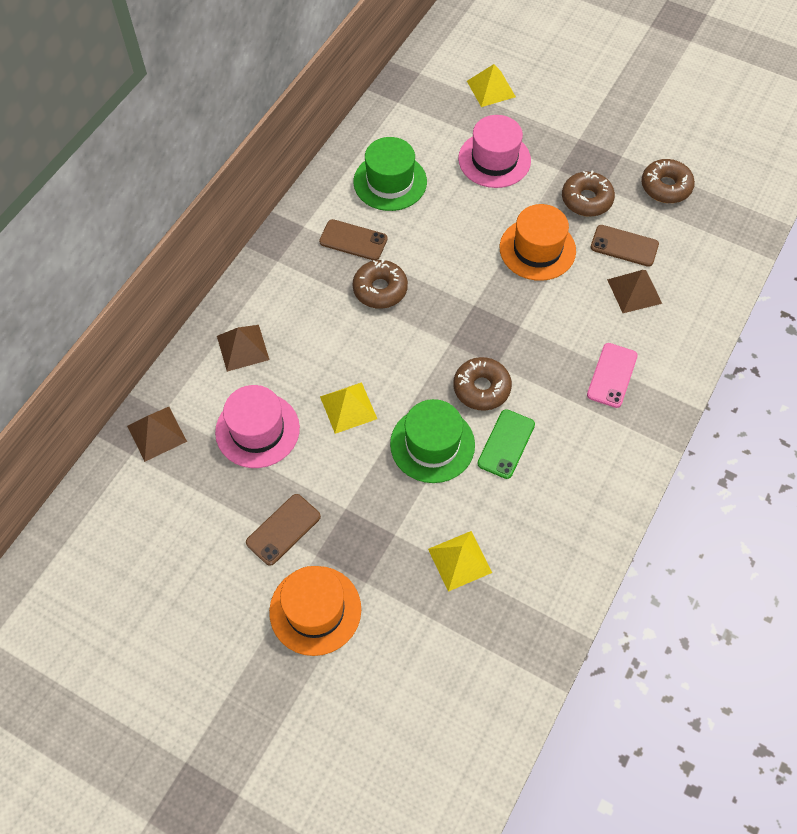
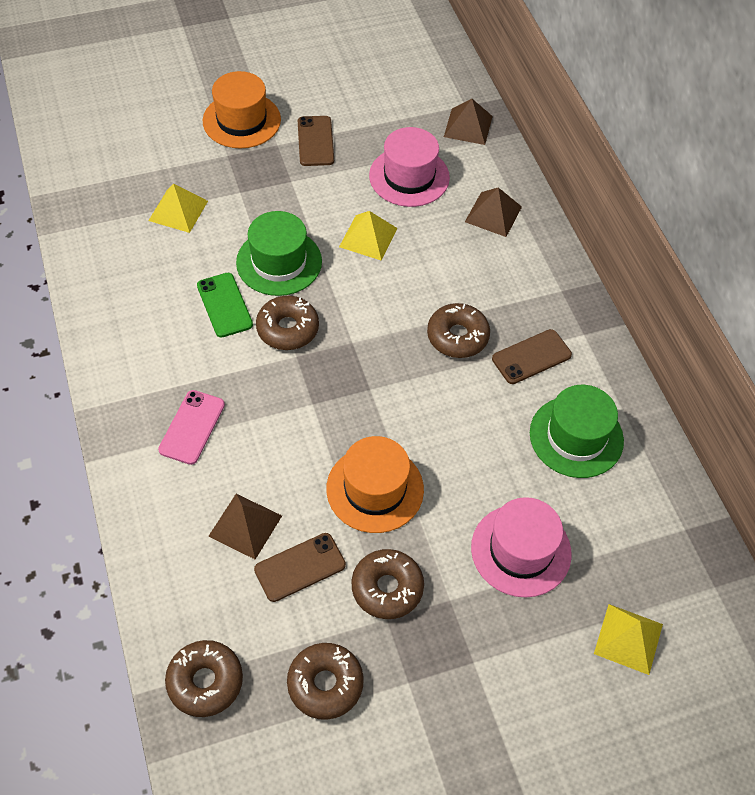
camera: 130 degrees right, 5 degrees down
(612, 375) = (192, 427): pink phone -> pink phone turned 45 degrees clockwise
(729, 235) = (205, 682): none -> brown donut

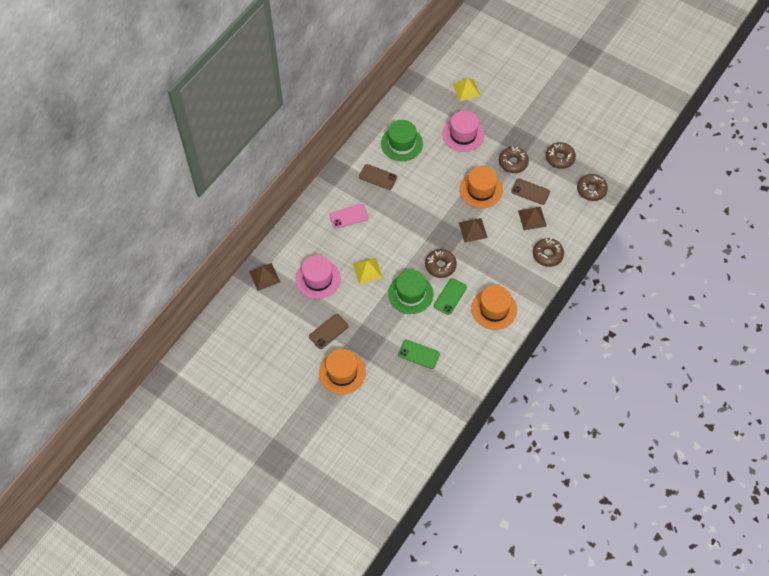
camera: 125 degrees left, 5 degrees up
(146, 344) = (494, 309): none -> orange hat
(178, 210) = (418, 354): yellow pyramid -> green phone
(192, 427) = (512, 264): pink phone -> pink phone (348, 216)
(457, 336) = (390, 206): brown donut -> brown donut (547, 255)
(493, 214) = (312, 233): brown pyramid -> brown pyramid (473, 230)

